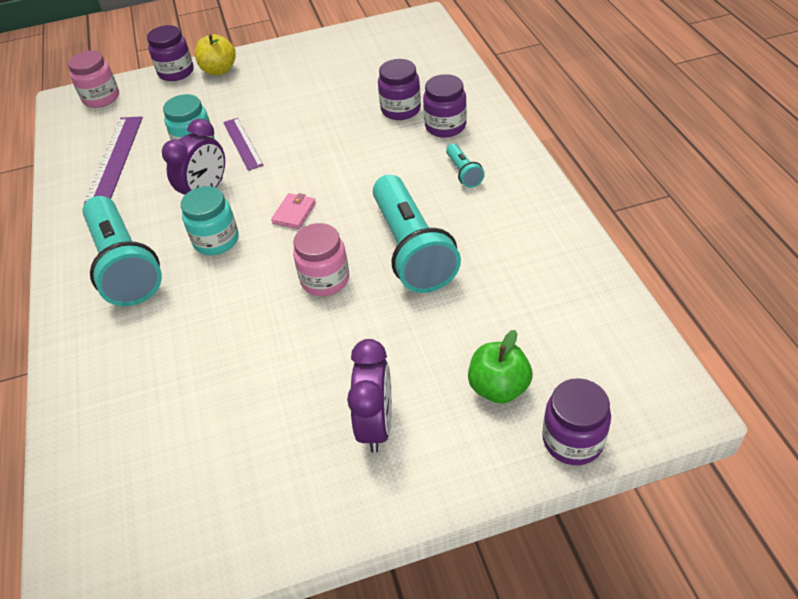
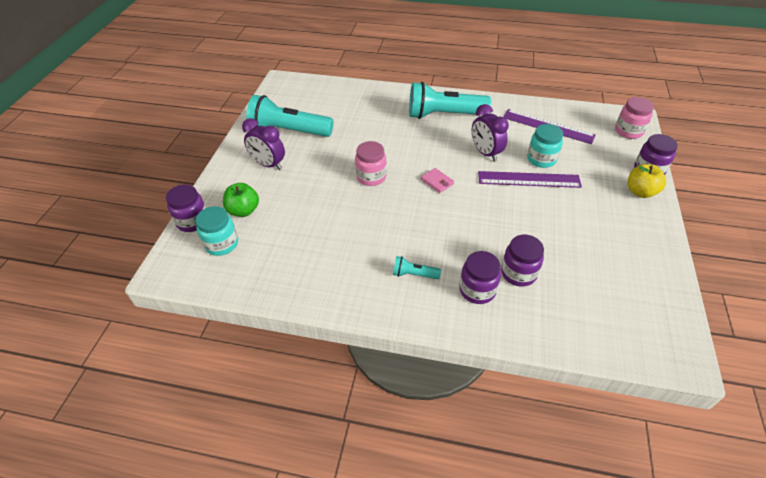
camera: 115 degrees right, 0 degrees up
(216, 240) = (437, 147): turquoise jar -> turquoise jar (222, 244)
(242, 143) = (529, 179): purple ruler -> purple ruler, size x1.54
(411, 249) = (363, 218): turquoise flashlight -> turquoise flashlight (289, 131)

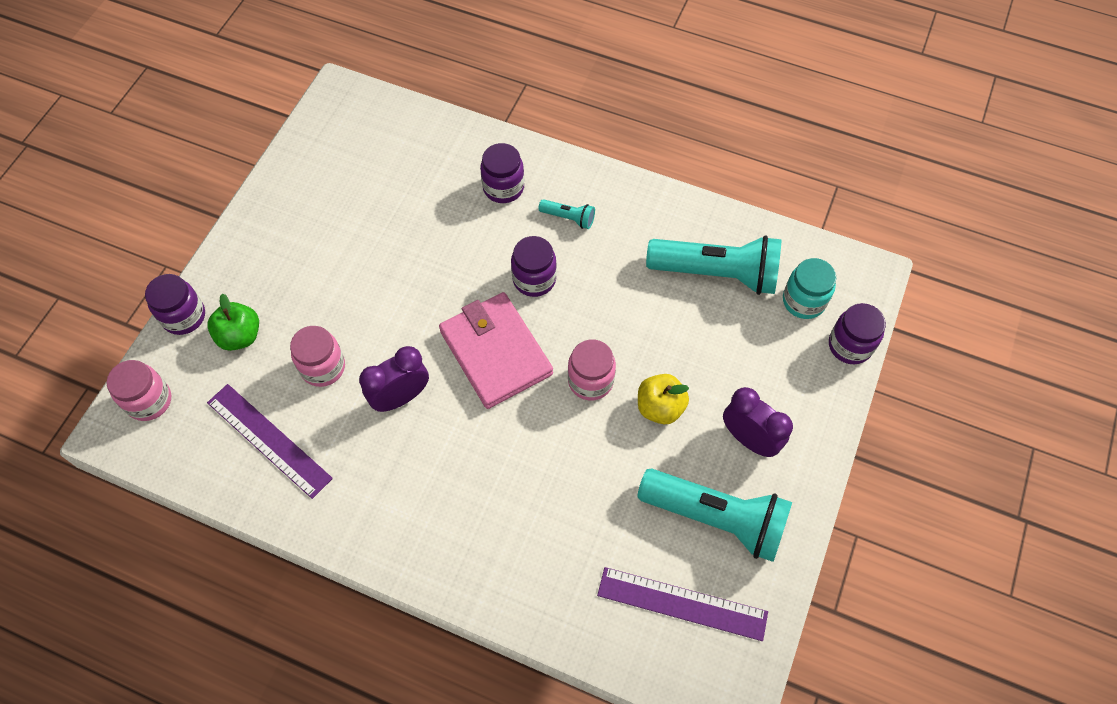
camera: 170 degrees left, 15 degrees up
(244, 210) = (780, 351): green apple -> green apple (240, 336)
(437, 182) = (495, 353): pink wallet -> pink wallet, size x2.49
(444, 115) = (432, 508): turquoise flashlight -> turquoise flashlight (717, 273)
(485, 153) = (400, 397): purple clock -> purple clock turned 105 degrees counterclockwise
(518, 273) = (448, 198): purple jar -> purple jar (534, 279)
(529, 179) = (363, 332): purple ruler -> purple ruler (682, 603)
(541, 159) = (323, 367): turquoise jar -> pink jar
(640, 192) = (226, 282): yellow apple -> yellow apple (660, 407)

